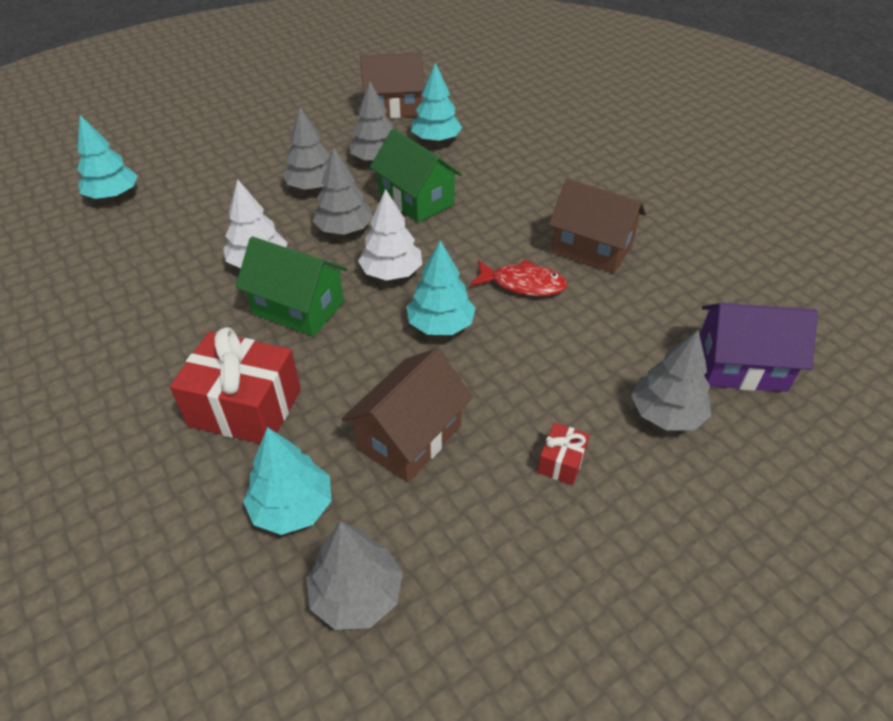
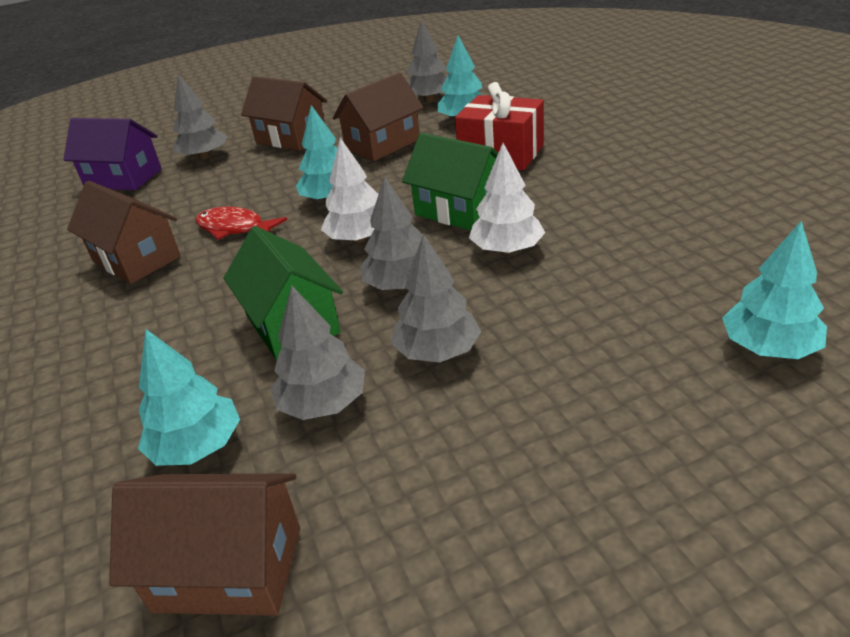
camera: 165 degrees left, 10 degrees down
(561, 462) = (291, 138): red gift -> brown house

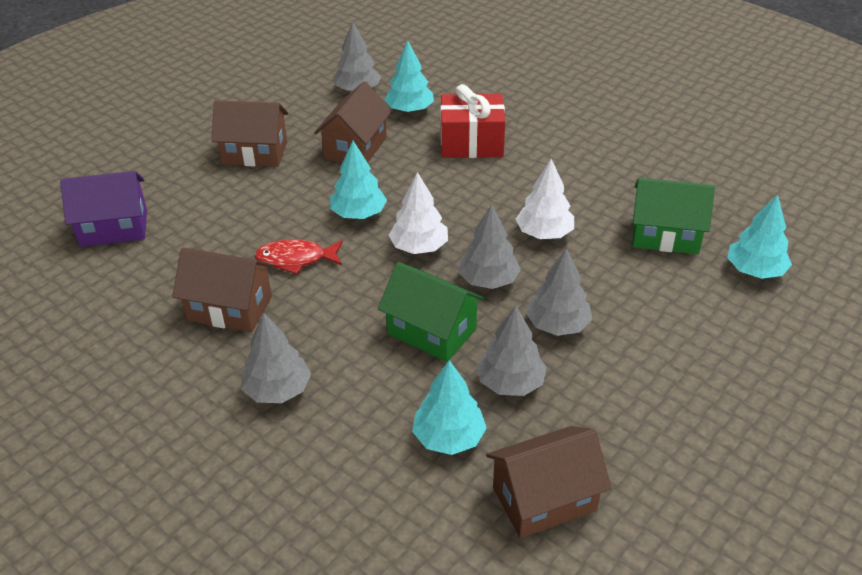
camera: 30 degrees left, 5 degrees up
(204, 157) = (181, 189): grey tree -> grey tree (277, 390)
(460, 211) = (481, 205): green house -> green house (665, 235)

